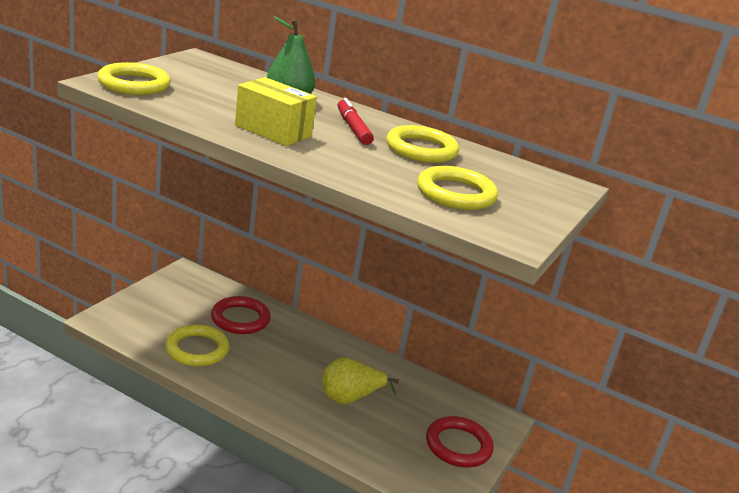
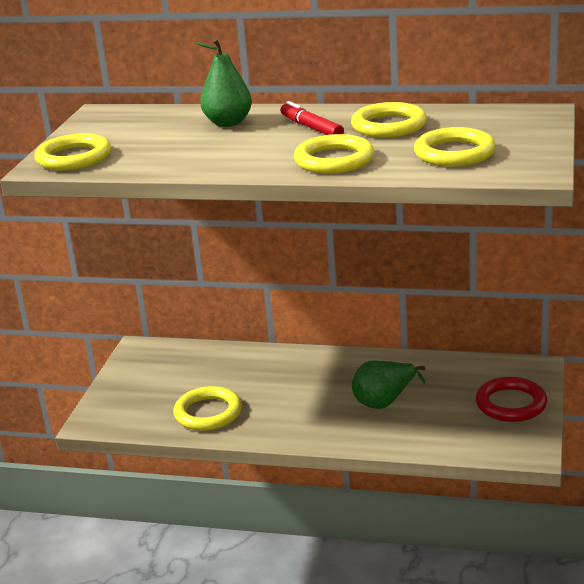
camera: 10 degrees left, 0 degrees up
(240, 319) = (228, 371): red ring -> none
(273, 131) = (245, 155): yellow box -> none
(343, 162) = (334, 160): none -> yellow ring
(350, 398) = (385, 401): yellow pear -> green pear

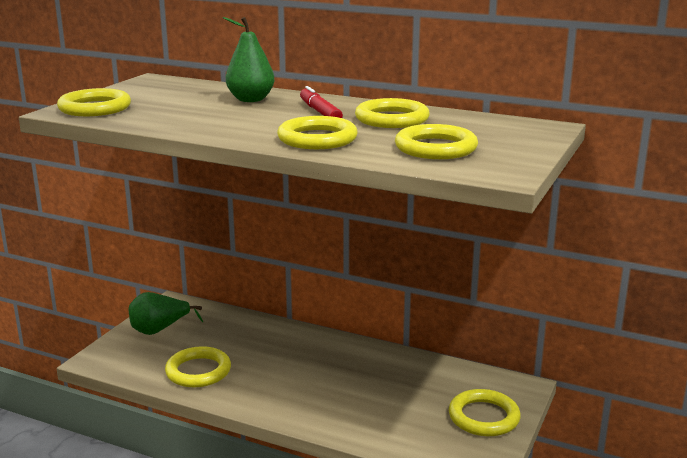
camera: 10 degrees right, 5 degrees down
(385, 401) = (363, 391): green pear -> green pear (159, 330)
(511, 404) = (483, 417): red ring -> yellow ring

